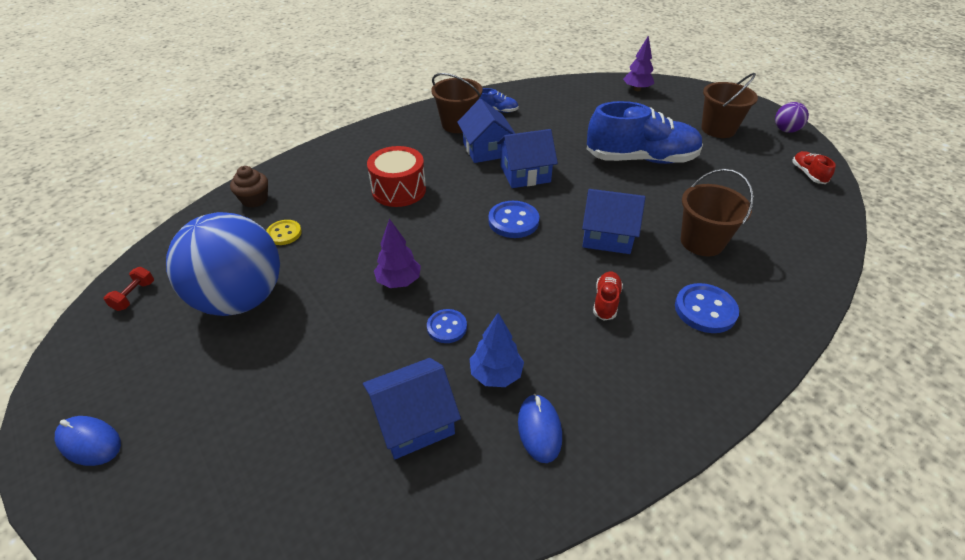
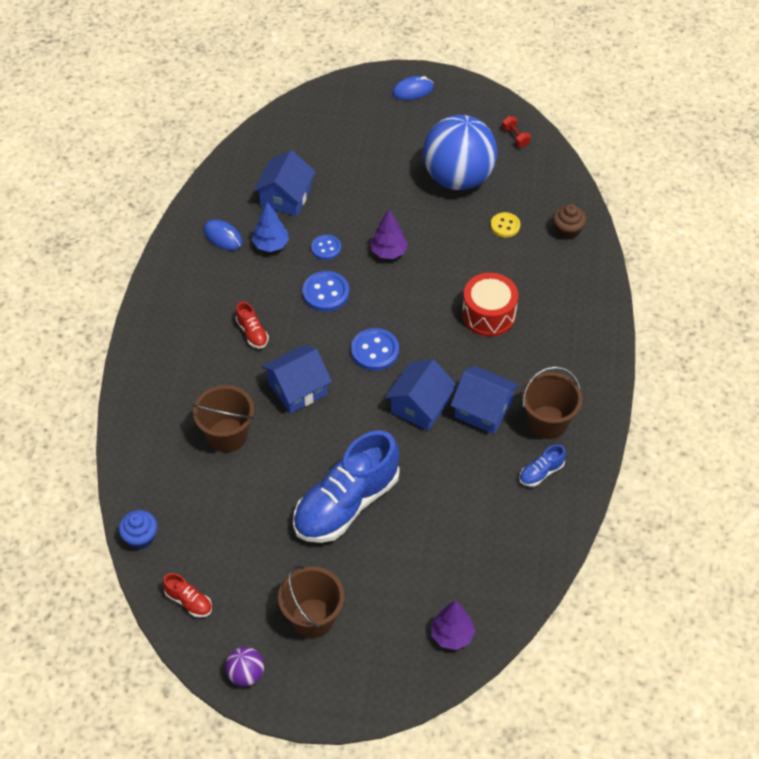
camera: 135 degrees right, 10 degrees up
(705, 310) = (187, 373): blue button -> blue button (326, 293)
(831, 223) = (140, 537): none -> blue cupcake

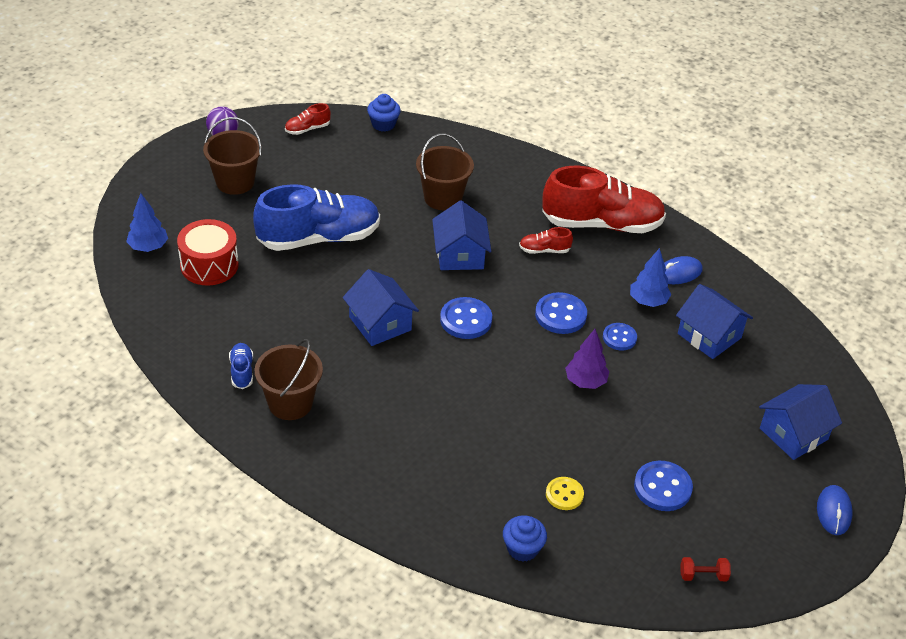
camera: 115 degrees right, 10 degrees down
(190, 307) = (602, 224): none -> red shoe
(346, 503) = (319, 238): blue shoe -> blue shoe turned 90 degrees clockwise
(452, 635) = (148, 247): purple tree -> blue tree
(458, 178) = (662, 487): blue ball -> blue button
(483, 409) = (341, 364): blue house -> blue house (793, 434)
(488, 314) = (451, 422): red drum -> red drum (209, 265)
(567, 230) = (522, 549): brown cupcake -> blue cupcake

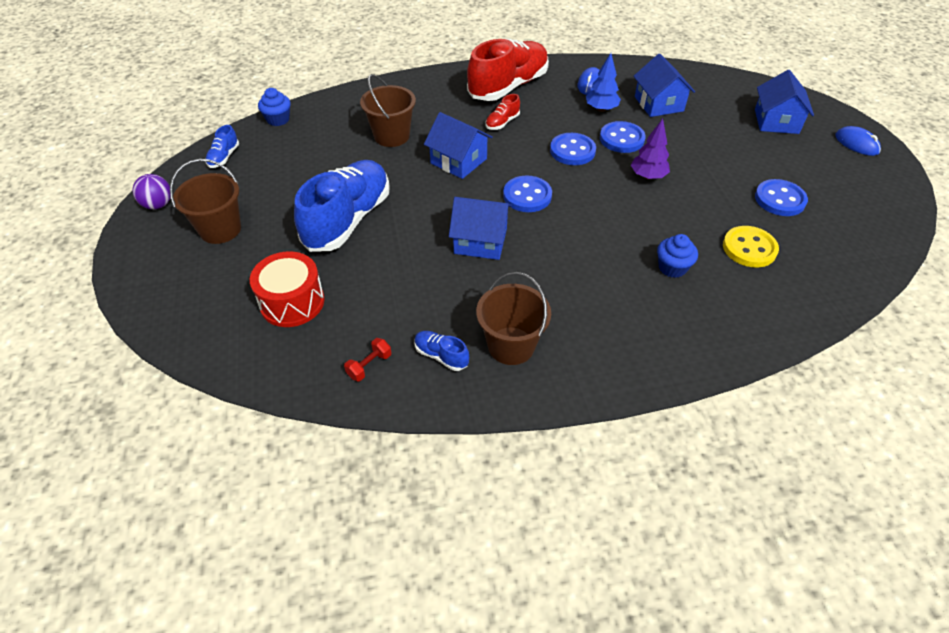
camera: 45 degrees left, 5 degrees up
(148, 247) = (217, 330): blue tree -> none
(307, 129) = (224, 157): red shoe -> blue shoe
(522, 549) = (788, 301): blue cupcake -> blue cupcake (672, 267)
(564, 494) = (749, 248): yellow button -> yellow button, size x1.53
(619, 338) = (622, 139): blue button -> blue button, size x1.53
(703, 575) = (876, 228): red dumbbell -> red dumbbell (369, 366)
(709, 336) = (659, 104): blue house -> blue house turned 75 degrees clockwise

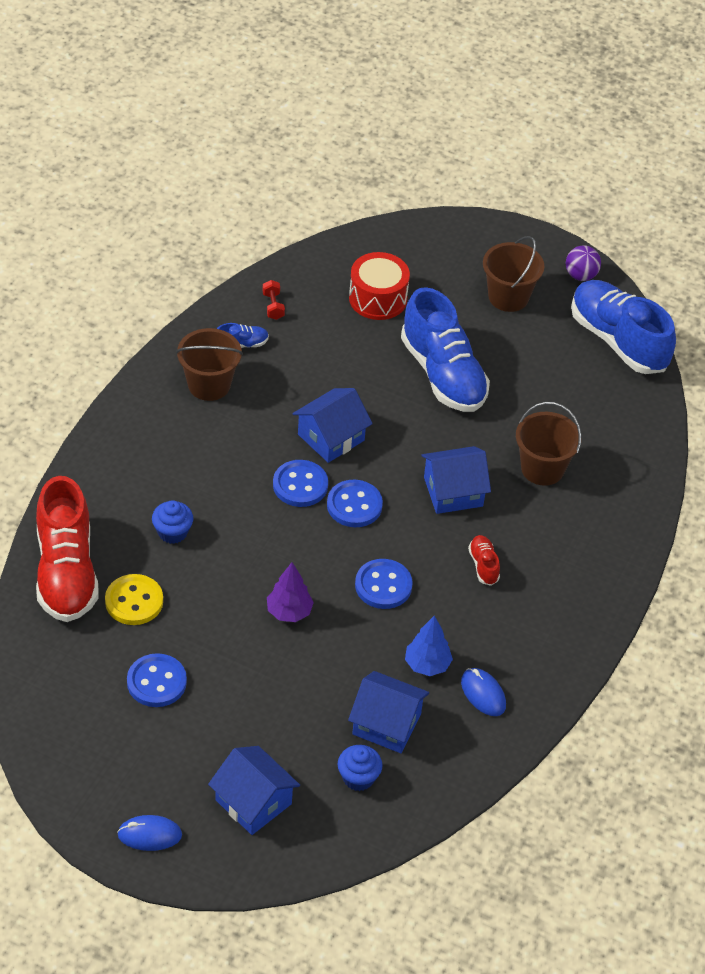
camera: 125 degrees right, 0 degrees up
(224, 157) = (618, 340): blue shoe -> blue shoe, size x2.40
(278, 119) = (652, 403): blue cupcake -> blue cupcake (358, 777)
(508, 87) = (546, 617): red shoe -> red shoe (66, 572)
(622, 139) = (362, 639): blue button -> blue button (300, 485)

